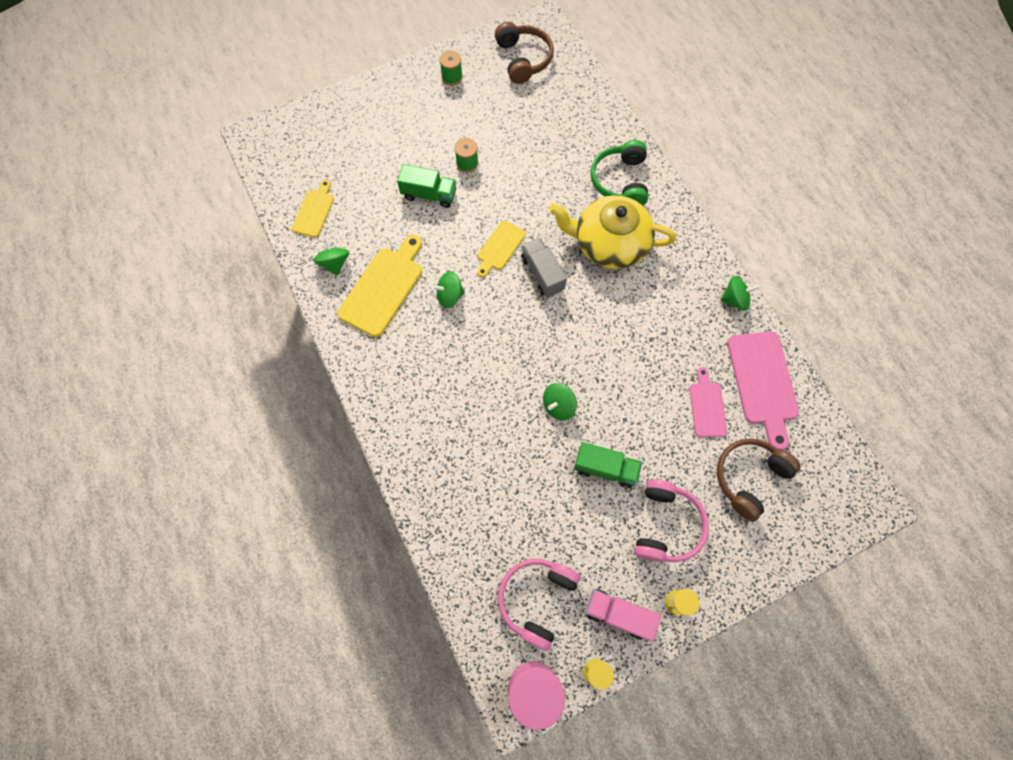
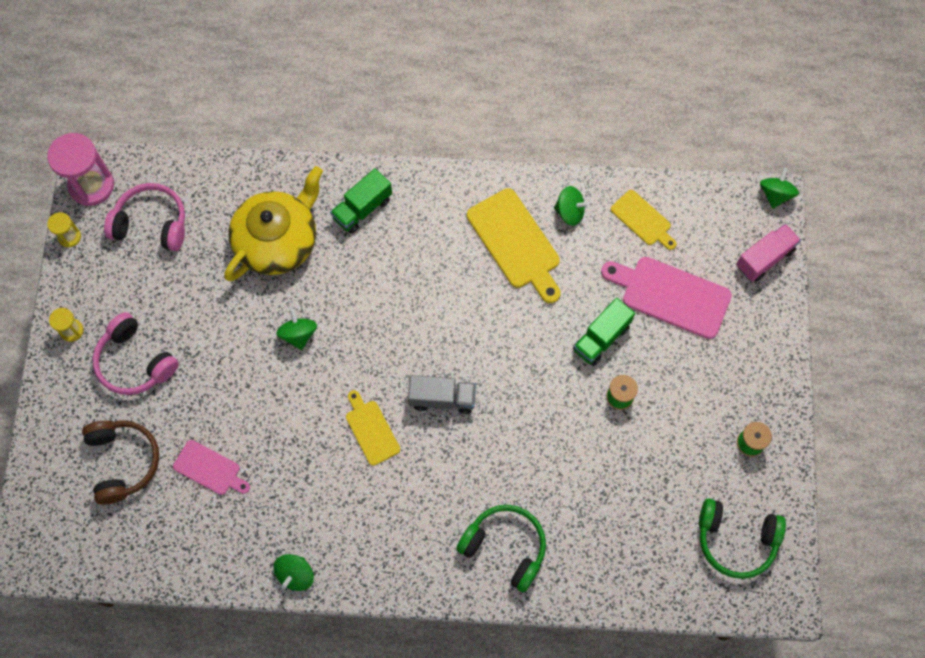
camera: 120 degrees right, 0 degrees up
(450, 296) = (471, 298): green spinning top -> green spinning top (775, 194)
(500, 247) = (497, 374): yellow cutting board -> yellow cutting board (371, 430)
(523, 59) = (736, 540): brown headphones -> green headphones
(537, 599) = (151, 224): pink headphones -> pink headphones turned 45 degrees counterclockwise
(605, 468) = (216, 341): green truck -> green truck (362, 209)
(609, 243) = (436, 487): yellow teapot -> yellow teapot (278, 241)
(618, 614) = (96, 279): pink truck -> pink truck (764, 258)
(762, 382) = (196, 539): pink cutting board -> pink cutting board (670, 295)

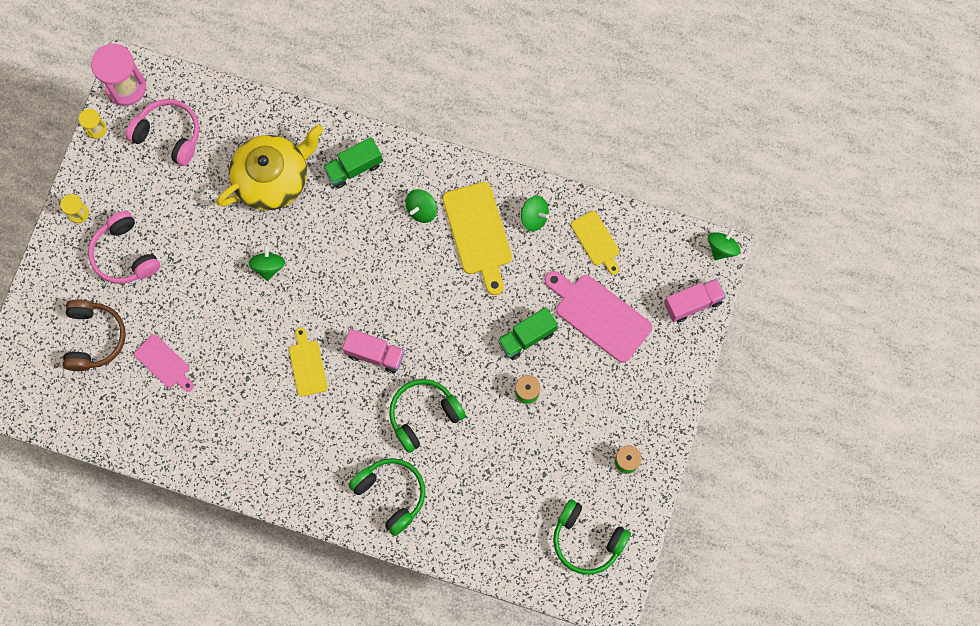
camera: 15 degrees right, 5 degrees up
(295, 574) = (212, 470): green spinning top -> green spinning top (421, 210)
(442, 398) = (375, 354): grey truck -> pink truck
(515, 451) = (424, 415): none -> green headphones

